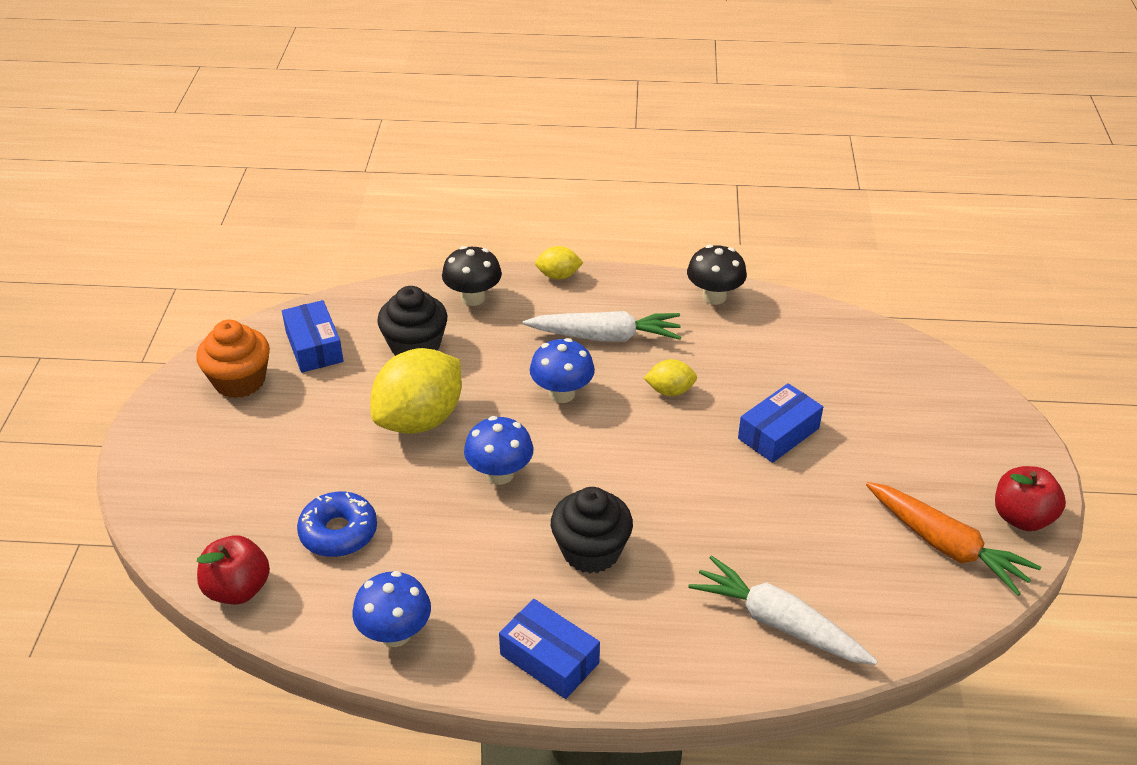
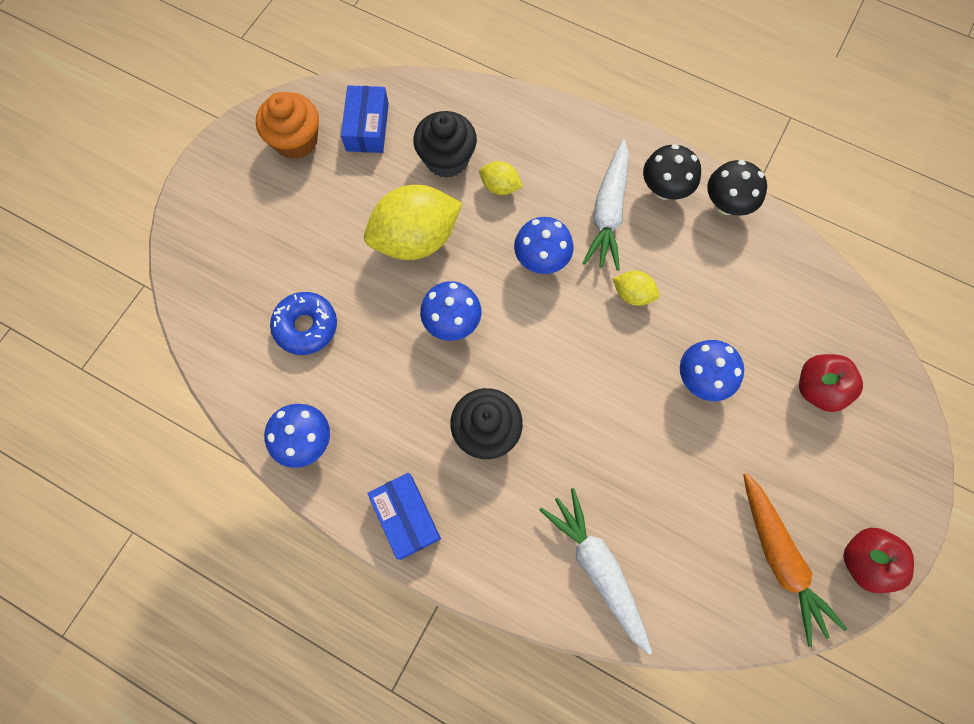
camera: 25 degrees right, 30 degrees up
(238, 589) = (213, 348): red apple -> red apple (818, 388)
(473, 298) = (517, 124): black mushroom -> black mushroom (664, 189)
(558, 276) = (601, 126): yellow lemon -> yellow lemon (500, 187)
(605, 336) = (608, 212): white carrot -> white carrot turned 75 degrees clockwise
(778, 433) = (701, 379): blue box -> blue mushroom

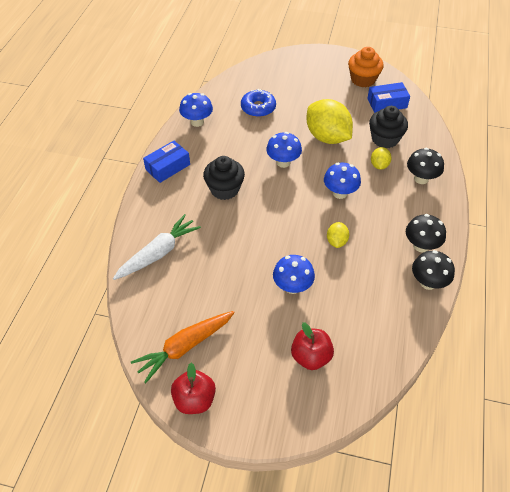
camera: 75 degrees right, 20 degrees down
(542, 142) = (421, 178): none -> black mushroom
(608, 212) = (388, 219): white carrot -> none

